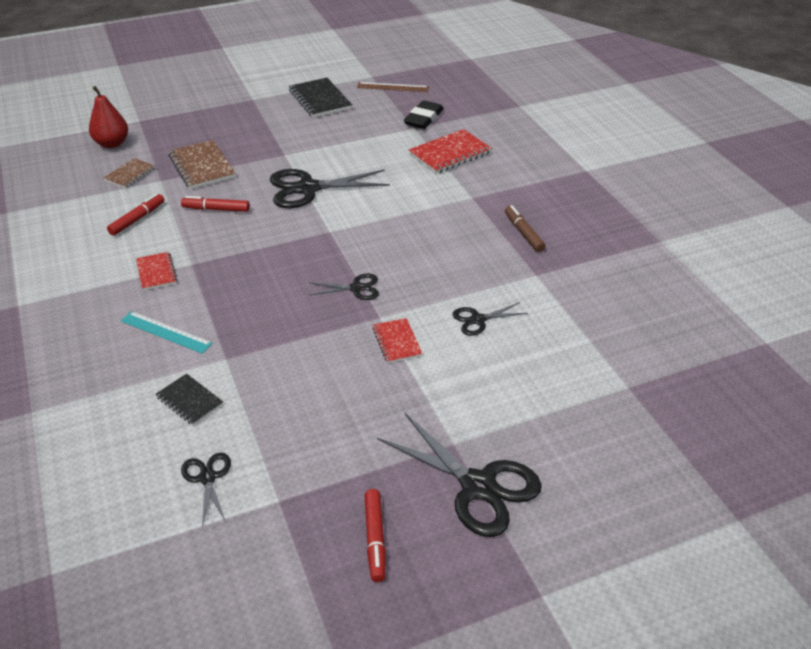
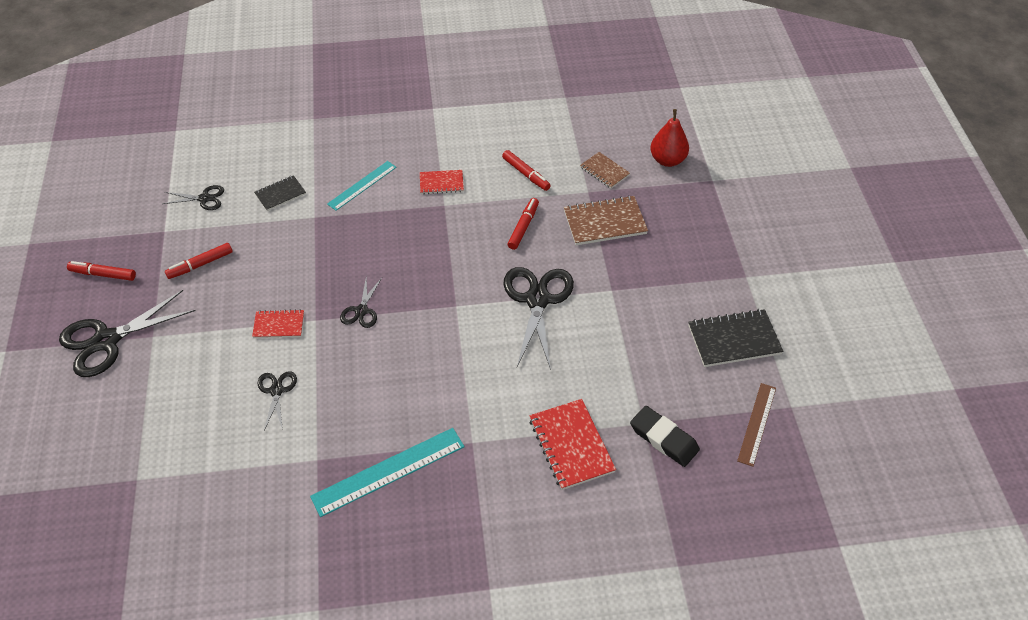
camera: 105 degrees right, 10 degrees up
(329, 439) = (200, 264): none -> red marker
(523, 233) = (388, 471): brown marker -> turquoise ruler

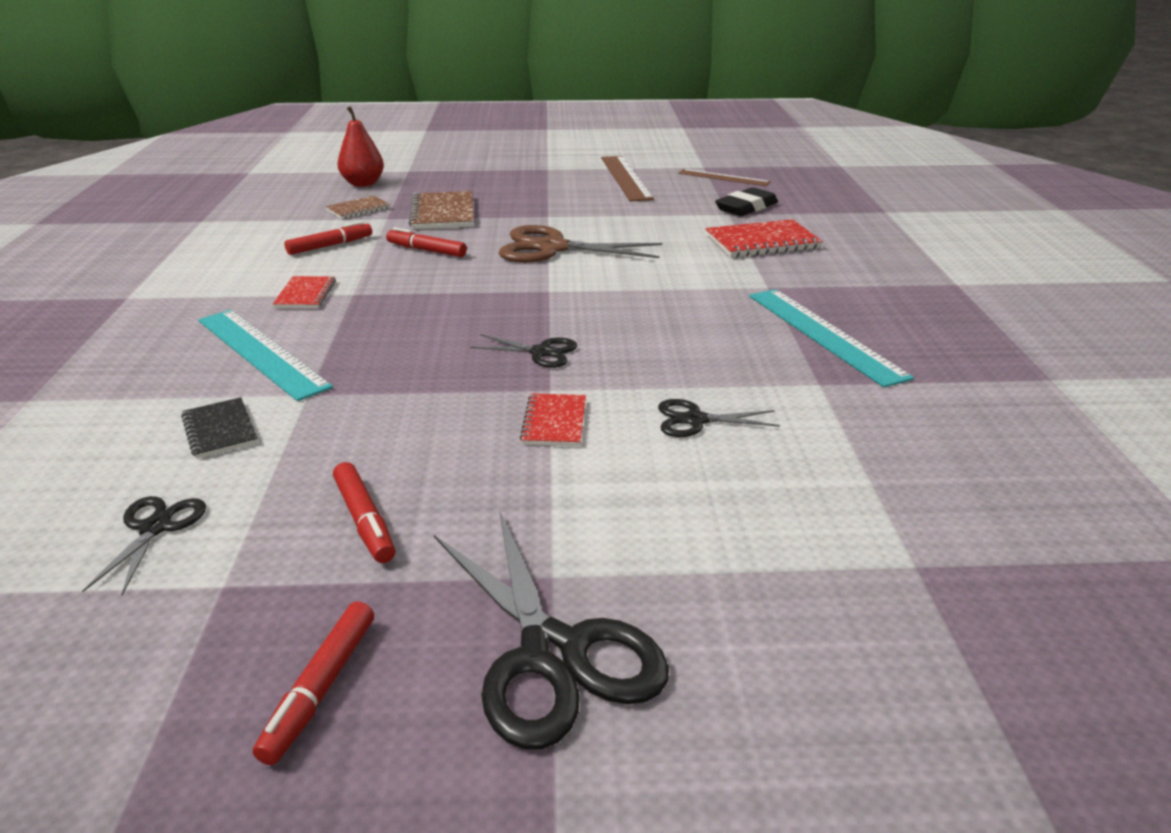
camera: 85 degrees left, 20 degrees down
(362, 185) = (261, 352): turquoise ruler -> turquoise ruler, size x1.56
(537, 300) = (552, 248): black scissors -> brown scissors
(734, 340) = (626, 178): black notebook -> brown ruler

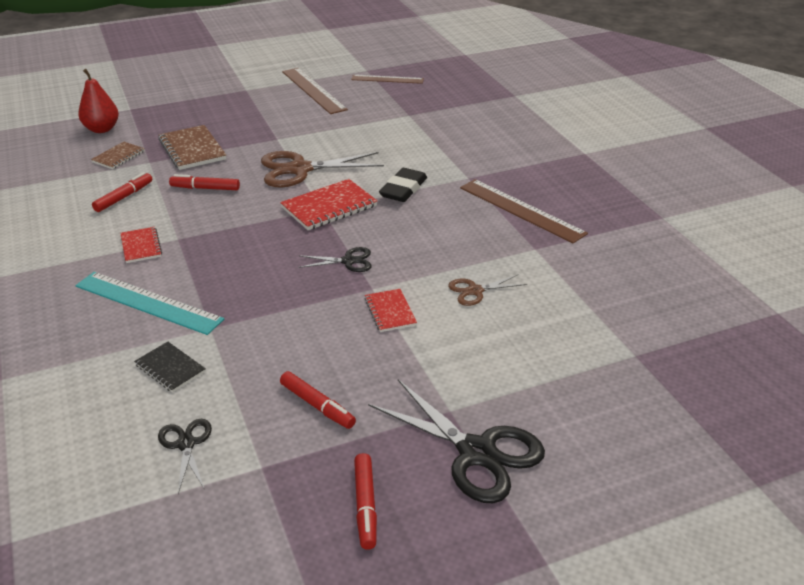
camera: 20 degrees left, 5 degrees up
(695, 420) = (475, 291): black scissors -> brown scissors
(746, 207) = (418, 107): black eraser -> black eraser (403, 189)
(762, 242) = (445, 138): red notebook -> red notebook (329, 207)
(824, 334) = (521, 210): turquoise ruler -> brown ruler

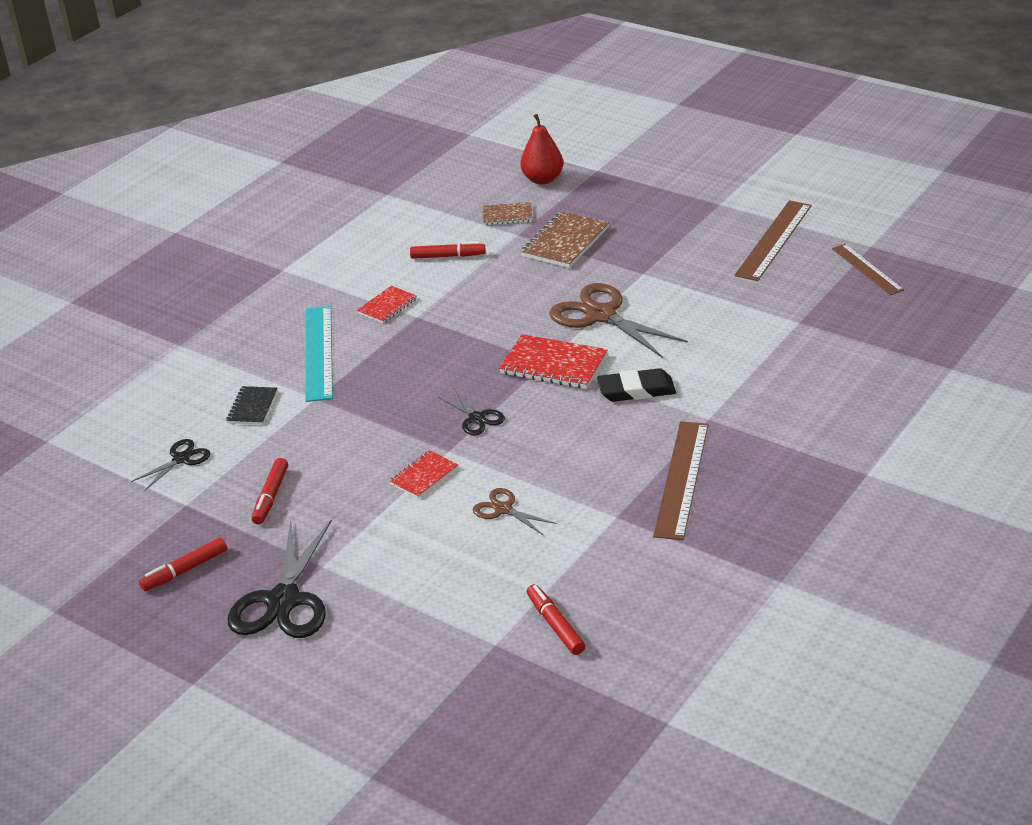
camera: 60 degrees right, 0 degrees up
(205, 188) = (508, 285): red marker -> red marker (555, 625)

